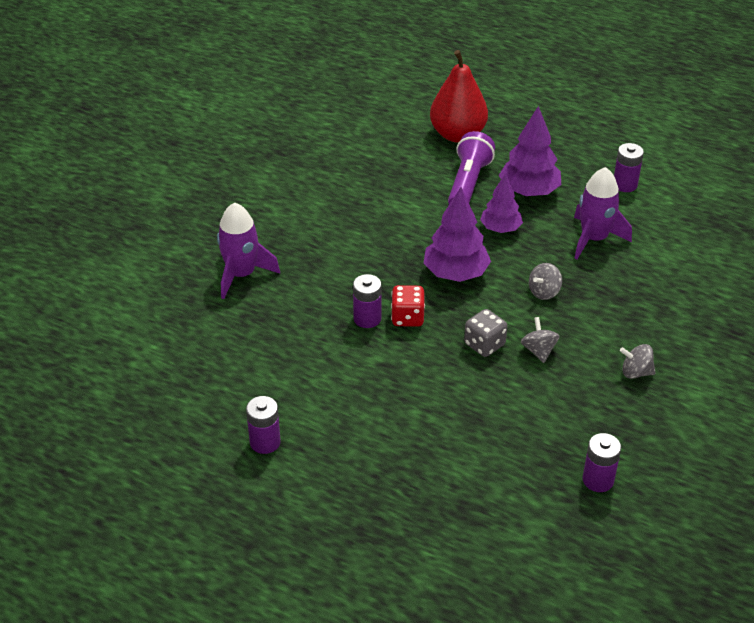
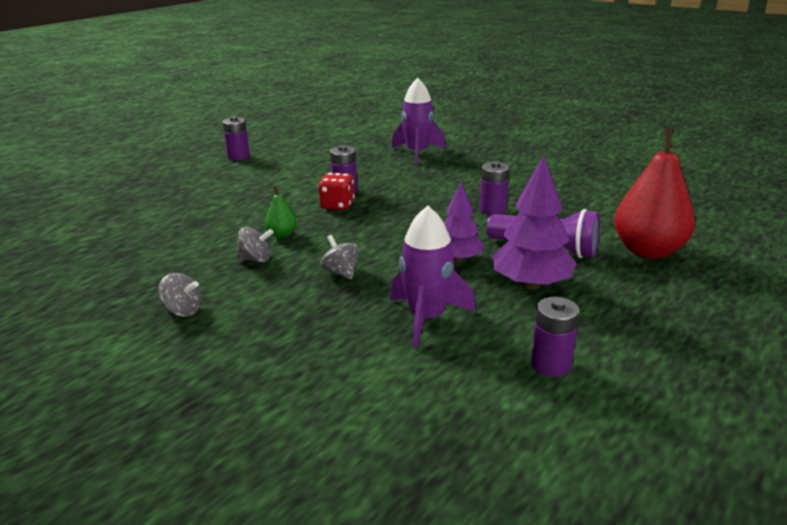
camera: 100 degrees right, 15 degrees down
(455, 273) = (390, 230): purple tree -> none
(484, 344) = (282, 234): grey dice -> green pear
(598, 480) = (73, 268): purple battery -> purple battery (493, 209)
(636, 372) = (183, 310): grey spinning top -> grey spinning top turned 90 degrees clockwise

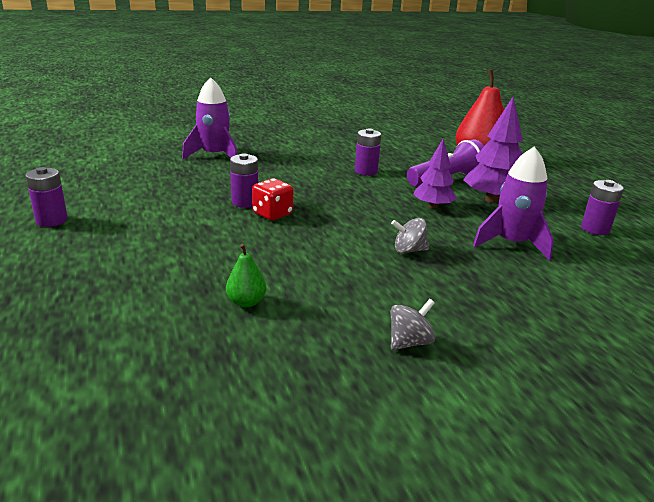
camera: 60 degrees left, 0 degrees up
(255, 259) = (338, 279): grey spinning top -> none
(282, 234) = (300, 253): green pear -> green pear (246, 302)

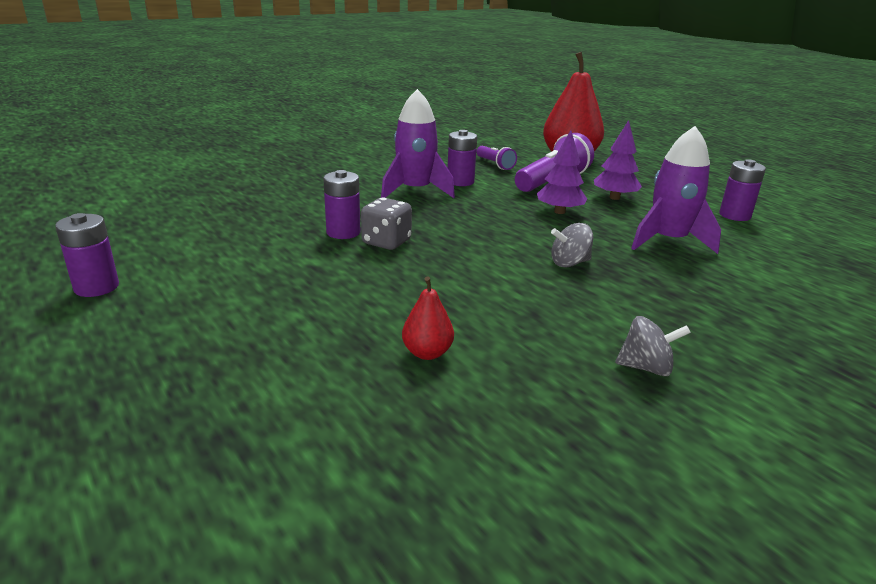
camera: 15 degrees left, 0 degrees up
(214, 155) = (268, 182): purple rocket -> purple rocket (415, 191)
(246, 302) = (427, 353): green pear -> red pear
(272, 214) = (386, 242): red dice -> grey dice
(406, 159) = (495, 164): none -> purple flashlight
(409, 342) = (646, 368): grey spinning top -> grey spinning top turned 60 degrees clockwise
(492, 200) = (614, 198): purple tree -> purple tree, size x0.66

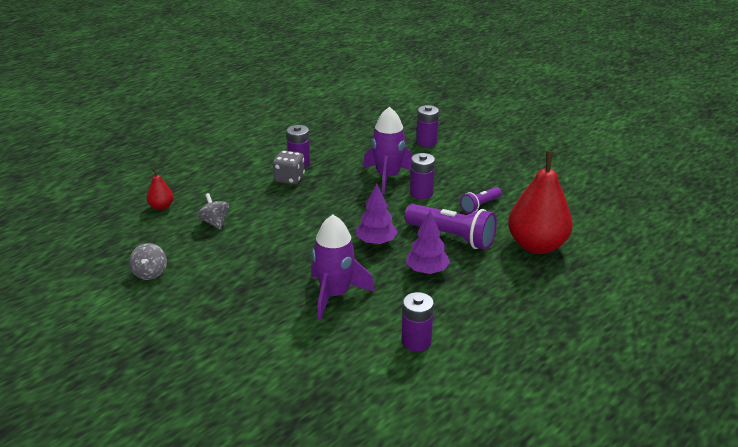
camera: 80 degrees right, 5 degrees up
(96, 287) = (213, 117): purple battery -> purple battery (426, 142)
(569, 263) = (278, 247): grey spinning top -> grey spinning top (215, 222)

